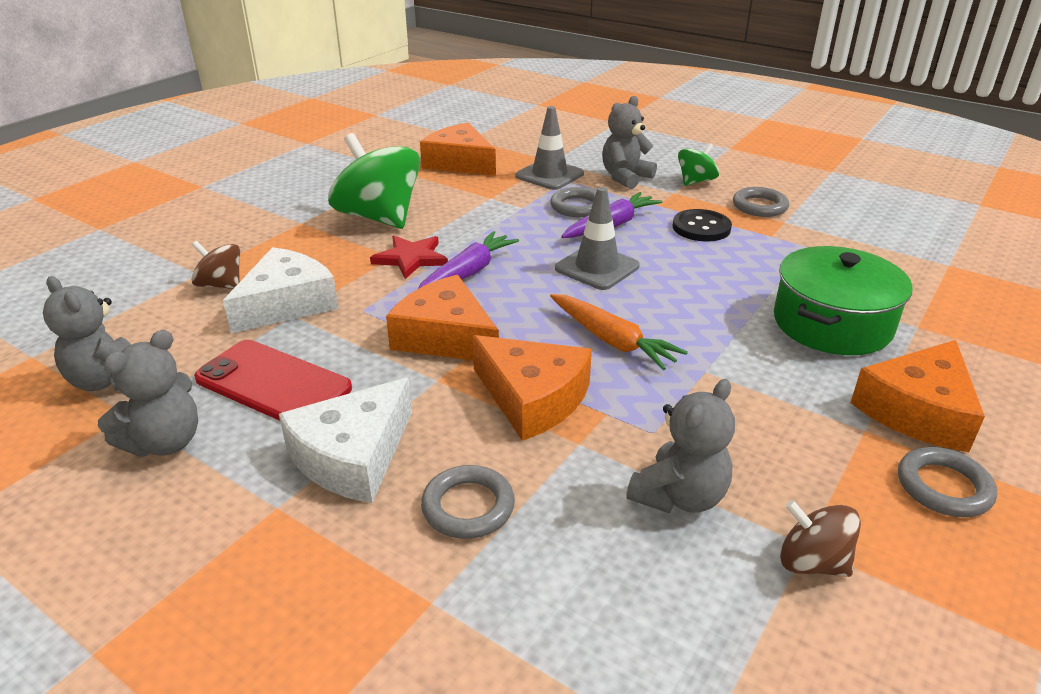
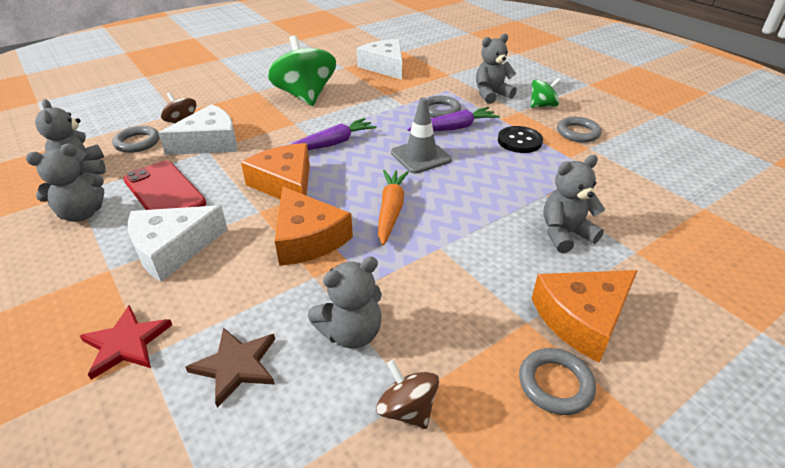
camera: 20 degrees right, 5 degrees up
(411, 258) = (304, 127): red star -> red star (126, 343)
(460, 162) = (385, 66): orange cheese -> white cheese
(468, 507) = (213, 300): grey ring -> grey ring (137, 142)
(549, 175) = (438, 84): grey traffic cone -> none
(567, 577) = (236, 366): none -> brown star
(612, 340) = (391, 210): orange carrot -> orange carrot turned 150 degrees counterclockwise
(832, 323) = (565, 234): green pot -> grey teddy bear

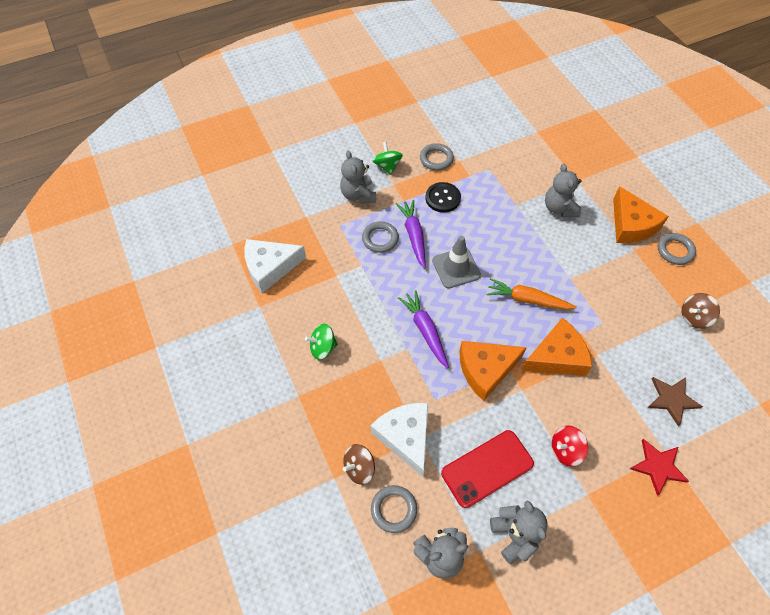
camera: 80 degrees left, 20 degrees up
(173, 249) = (565, 450): white cheese -> red spinning top
(305, 96) = (323, 347): green spinning top -> green spinning top, size x0.50
(351, 333) = (645, 337): grey teddy bear -> none

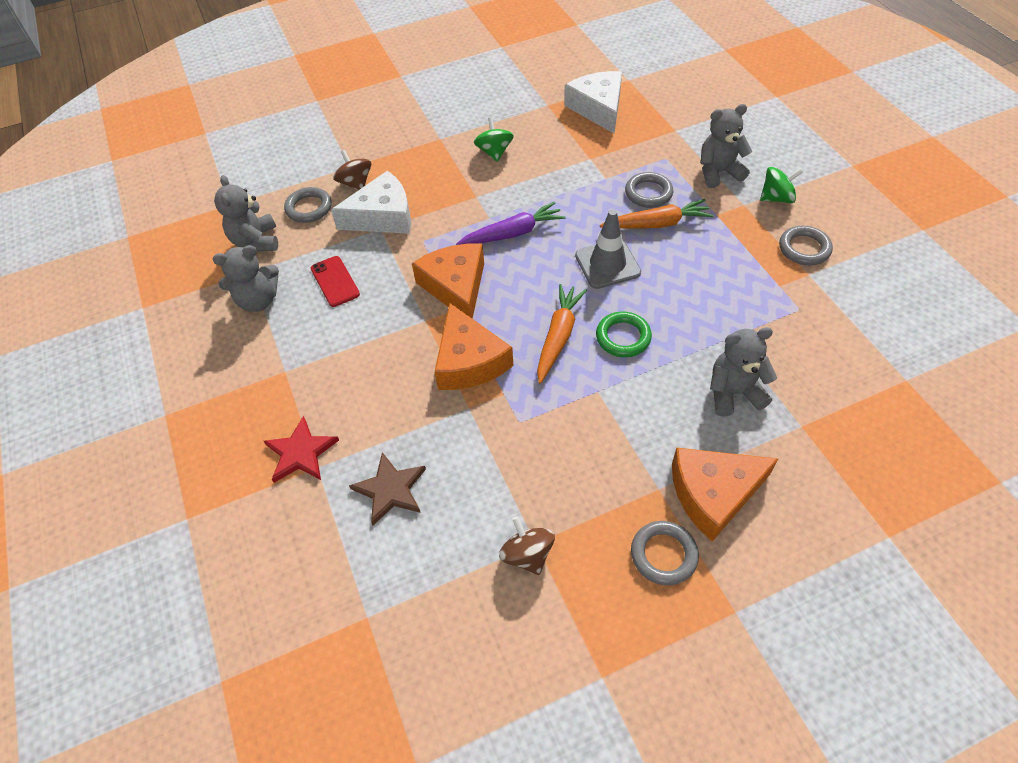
camera: 95 degrees right, 5 degrees down
(413, 236) = (657, 224): purple carrot -> orange carrot
(442, 198) = (728, 254): black button -> none
(487, 468) = (335, 281): red phone -> red phone, size x0.62
(523, 262) = (623, 337): none -> green ring
(565, 450) = (341, 356): red spinning top -> none

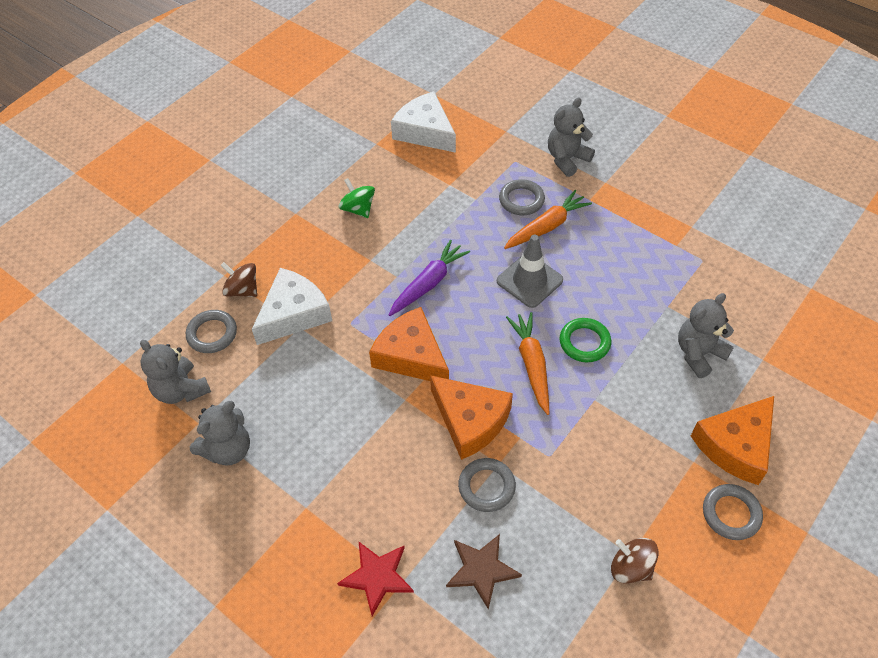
camera: 30 degrees left, 0 degrees up
(335, 281) = (292, 398): red phone -> none
(776, 198) = (627, 167): green spinning top -> none
(804, 248) = (675, 205): grey ring -> grey ring (486, 487)

